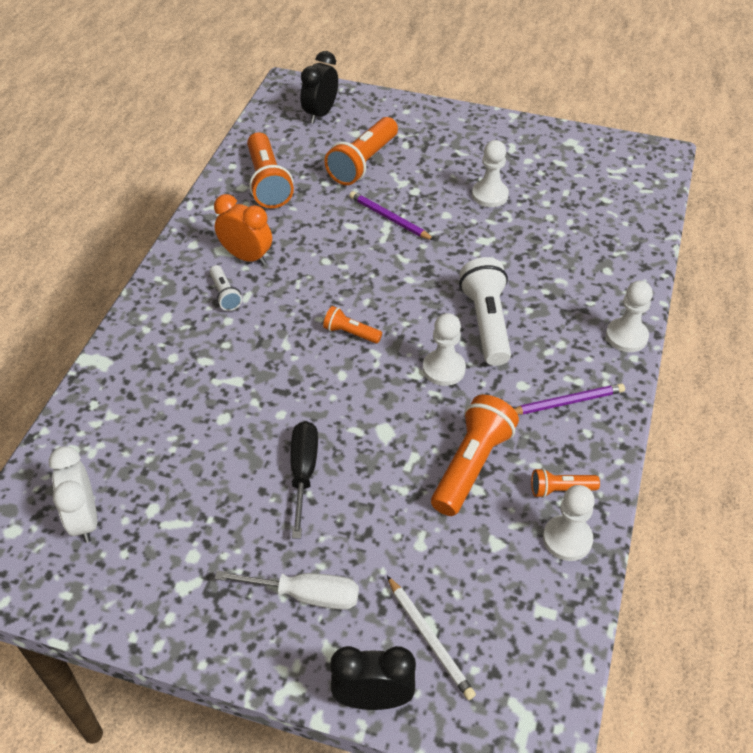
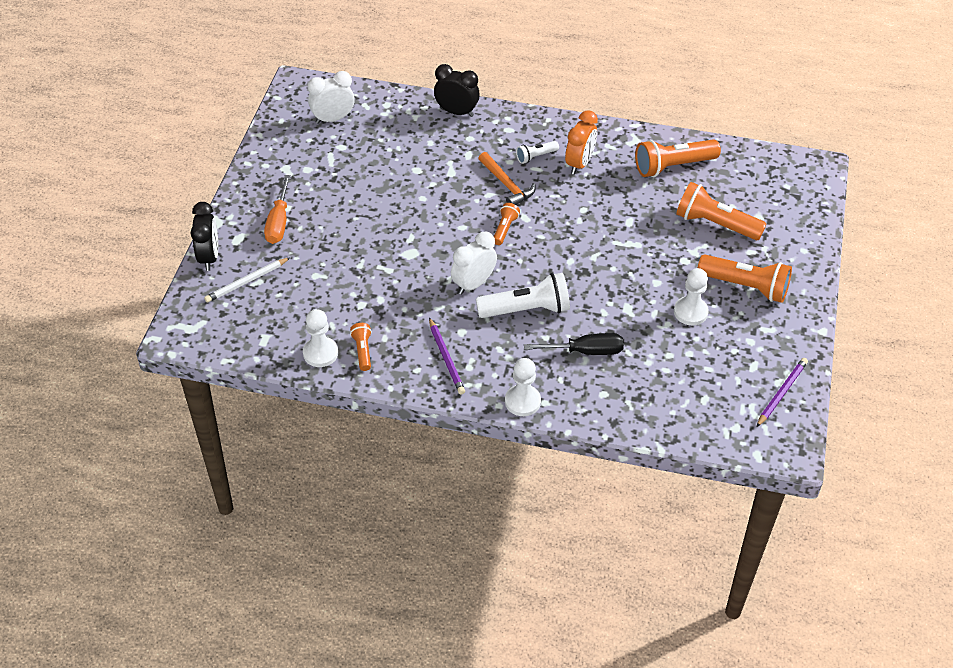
camera: 85 degrees right, 0 degrees up
(271, 326) = (506, 185): none -> orange hammer
(303, 473) = (371, 213): black screwdriver -> black screwdriver (585, 351)
(305, 595) = (279, 222): white screwdriver -> orange screwdriver
(320, 114) = (781, 191): black clock -> black clock (456, 112)
(390, 218) = (643, 245): purple pencil -> purple pencil (781, 393)
(444, 369) = (473, 284): white pawn -> white clock
(471, 465) = (382, 301): orange flashlight -> orange flashlight (745, 287)

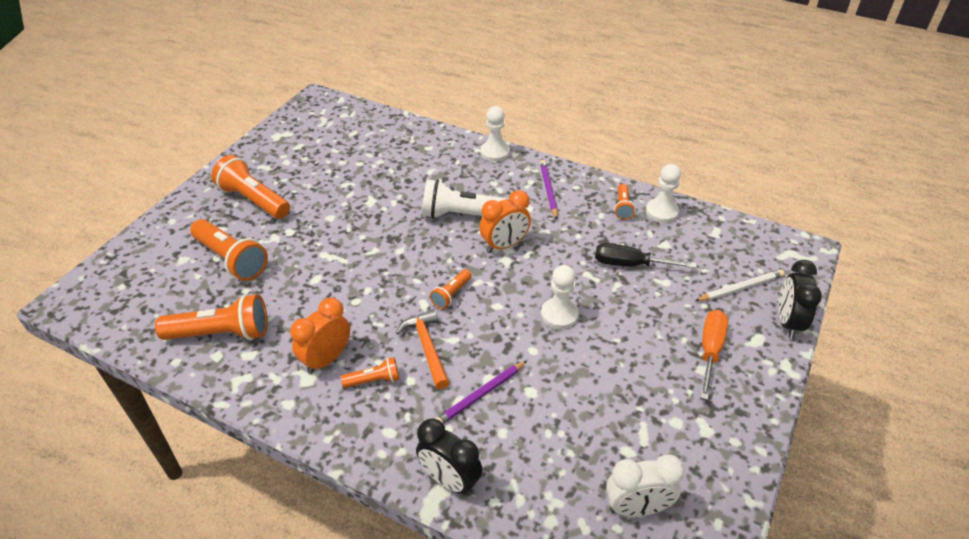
camera: 165 degrees left, 5 degrees down
(473, 284) = (504, 245): white clock -> orange clock
(536, 156) = (374, 380): white flashlight -> orange flashlight
(585, 351) = (427, 176): black screwdriver -> black screwdriver (631, 264)
(690, 312) = (318, 189): white pawn -> white pawn (559, 314)
(781, 393) = (293, 127): purple pencil -> purple pencil (480, 395)

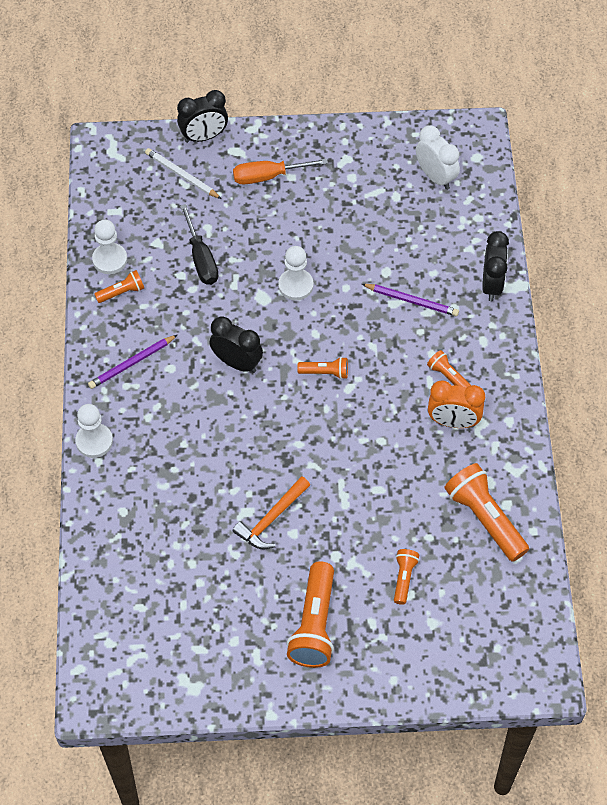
camera: 120 degrees left, 15 degrees up
(231, 259) = (404, 578): orange flashlight -> orange flashlight, size x0.52
(427, 347) = (393, 359): orange hammer -> orange hammer (271, 519)
(462, 215) = (216, 418): white flashlight -> none
(504, 245) = (237, 363): orange clock -> black clock

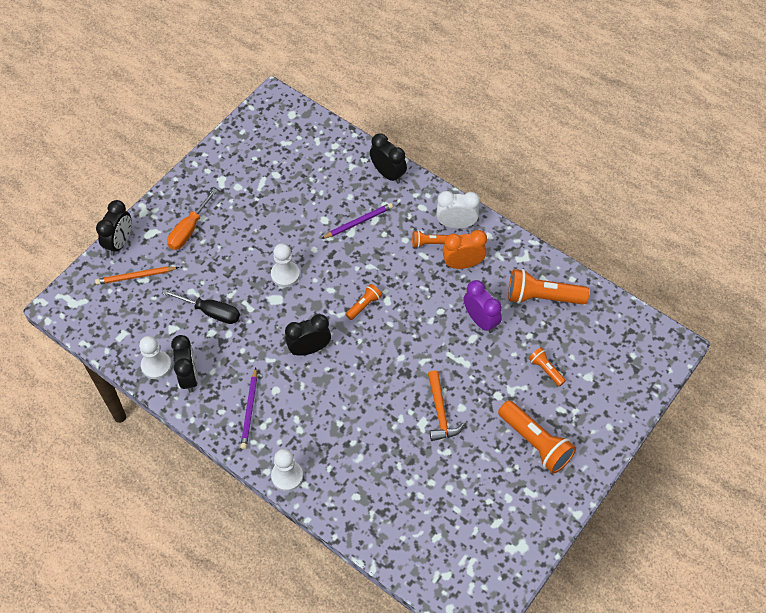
camera: 50 degrees left, 0 degrees up
(122, 292) = (189, 377): orange flashlight -> black clock
(182, 175) = (136, 276): white pencil -> orange pencil
(404, 482) = (480, 320): none -> purple clock
(435, 177) = (284, 144): white clock -> white clock (456, 224)
(453, 422) = (463, 264): orange clock -> orange clock turned 150 degrees counterclockwise

